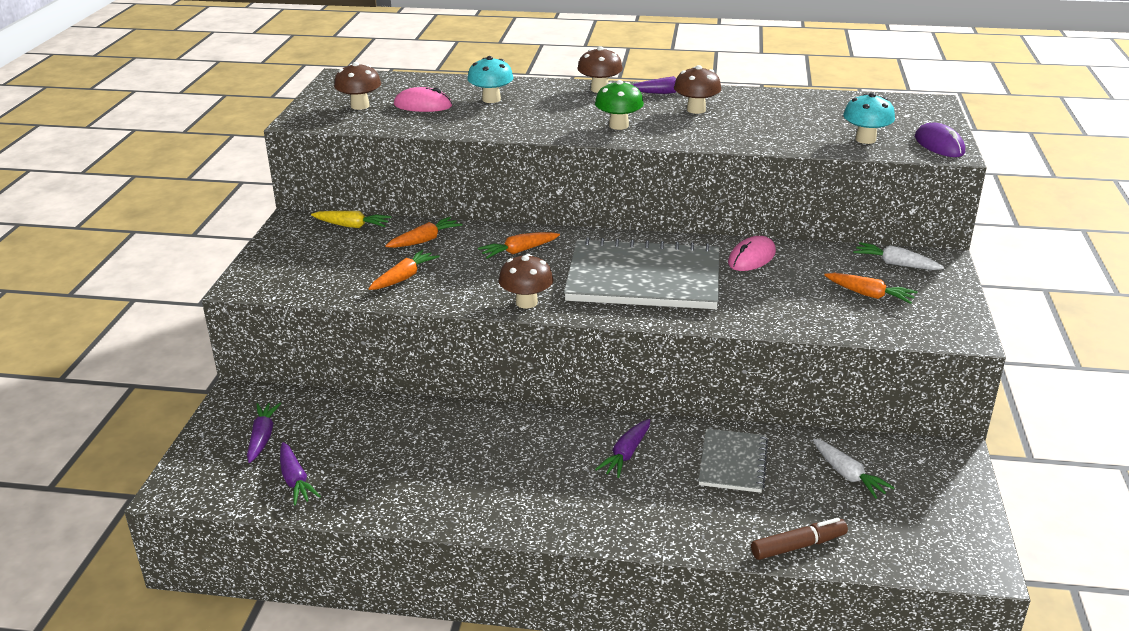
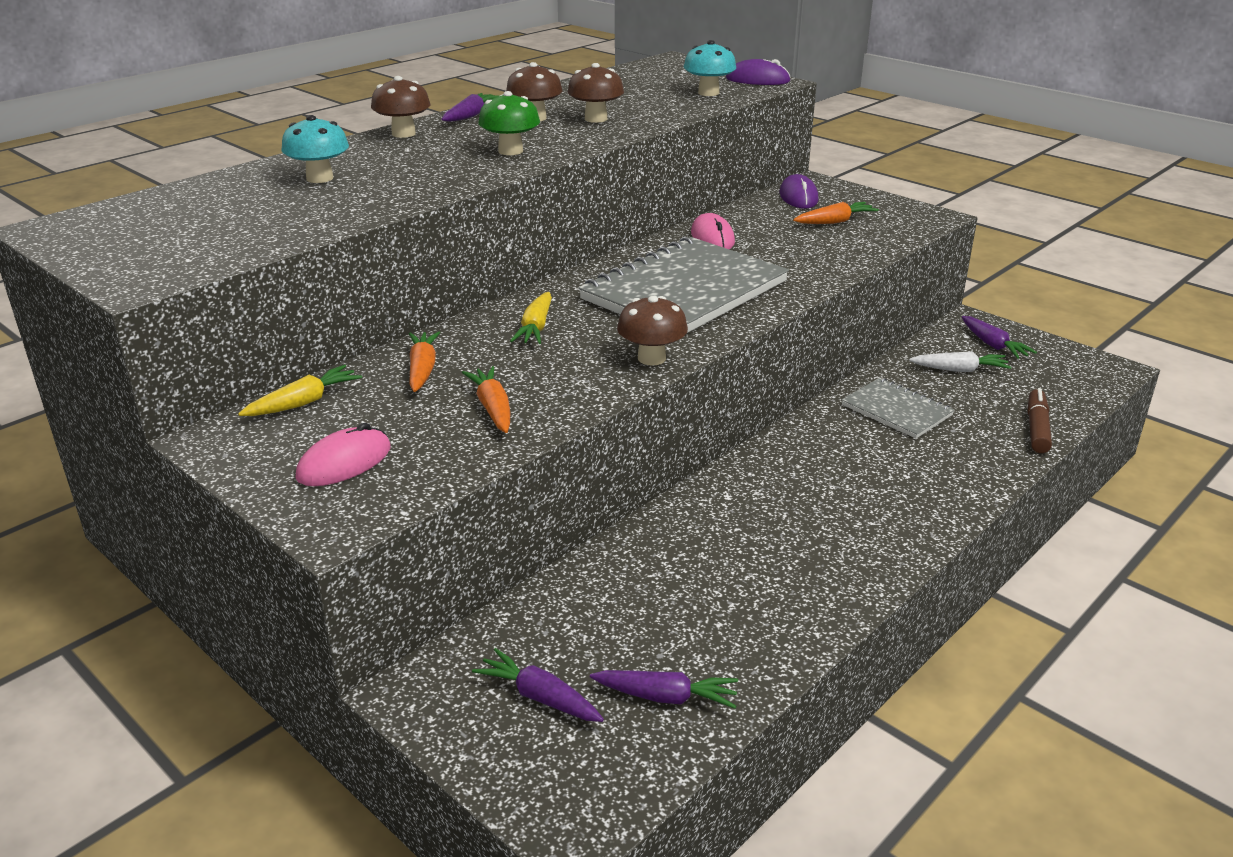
camera: 55 degrees left, 0 degrees up
(360, 106) = (176, 240): brown mushroom -> brown mushroom (596, 119)
(423, 105) = (257, 211): pink mouse -> pink mouse (344, 462)
(519, 251) = (535, 328): orange carrot -> yellow carrot
(626, 454) = (833, 456): purple carrot -> purple carrot (993, 345)
(895, 264) = (798, 197): white carrot -> purple mouse

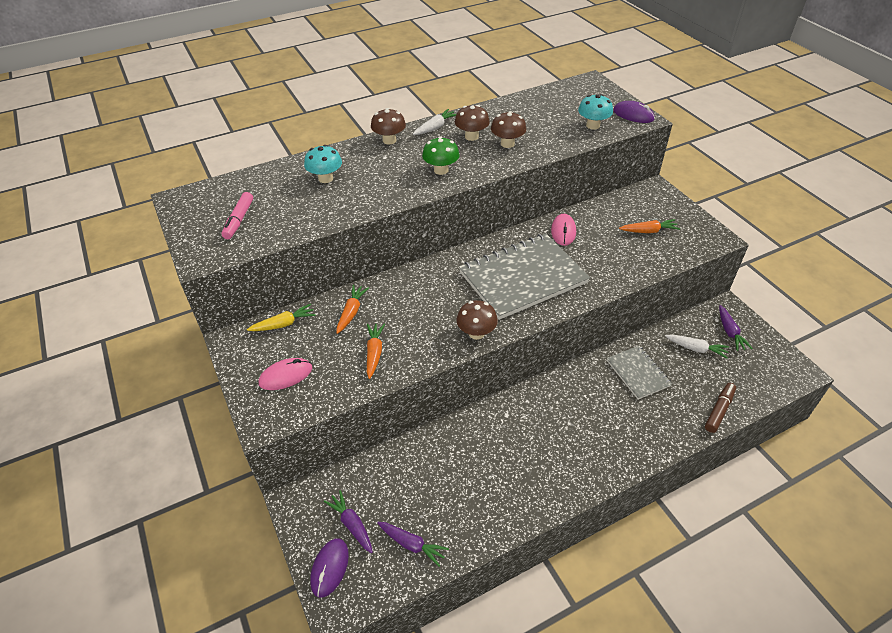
camera: 20 degrees right, 15 degrees up
(187, 235) = (239, 220): none -> pink marker
(470, 116) = (435, 127): purple carrot -> white carrot
(535, 328) = (424, 291): yellow carrot -> none
(798, 197) = (638, 201): purple mouse -> purple mouse (330, 568)

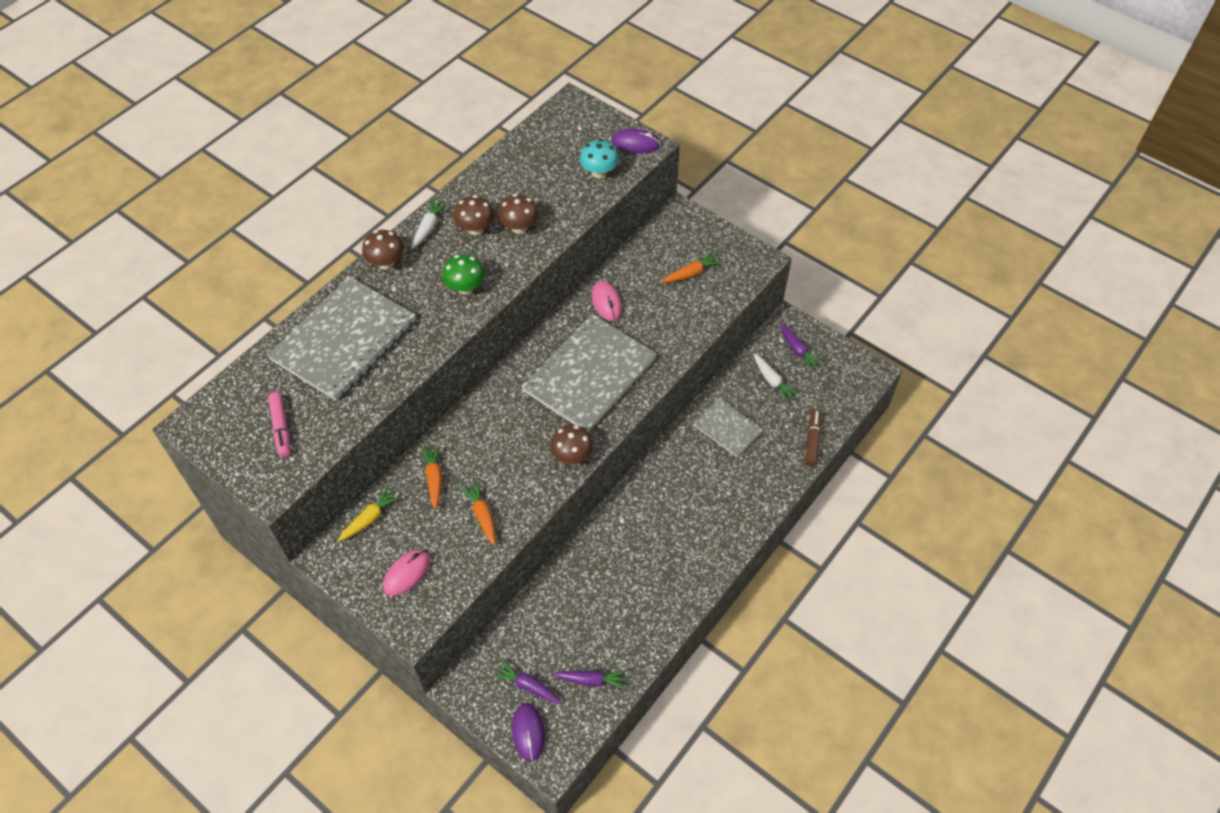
camera: 25 degrees left, 10 degrees up
(325, 178) = (344, 340): turquoise mushroom -> grey notebook
(696, 349) = (772, 381): white carrot -> white carrot turned 60 degrees clockwise

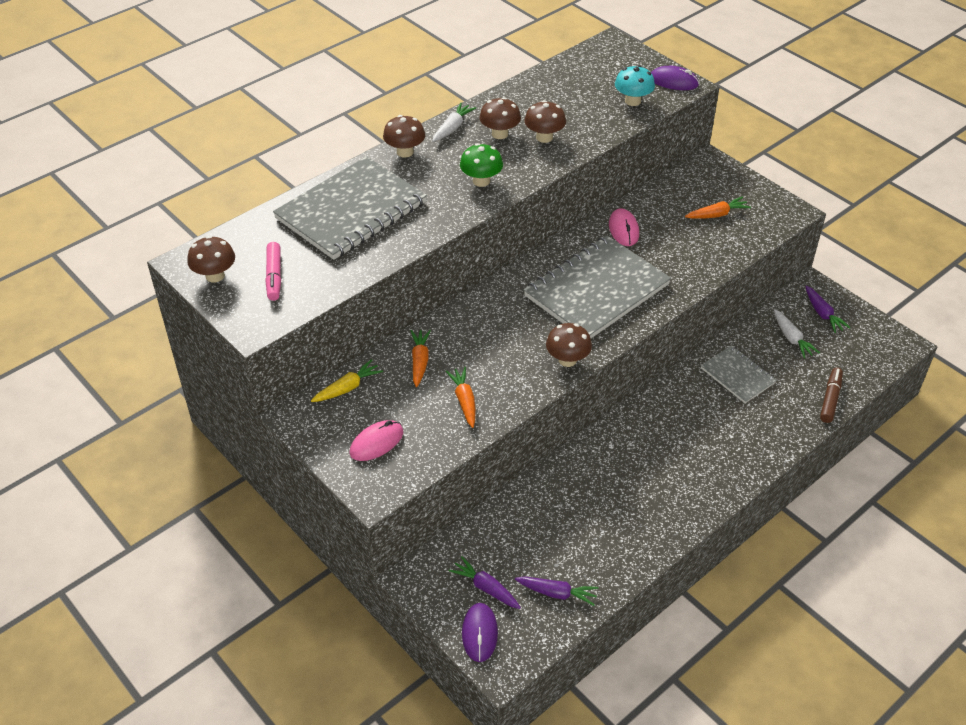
camera: 10 degrees right, 10 degrees down
(223, 436) = (215, 276): none -> brown mushroom

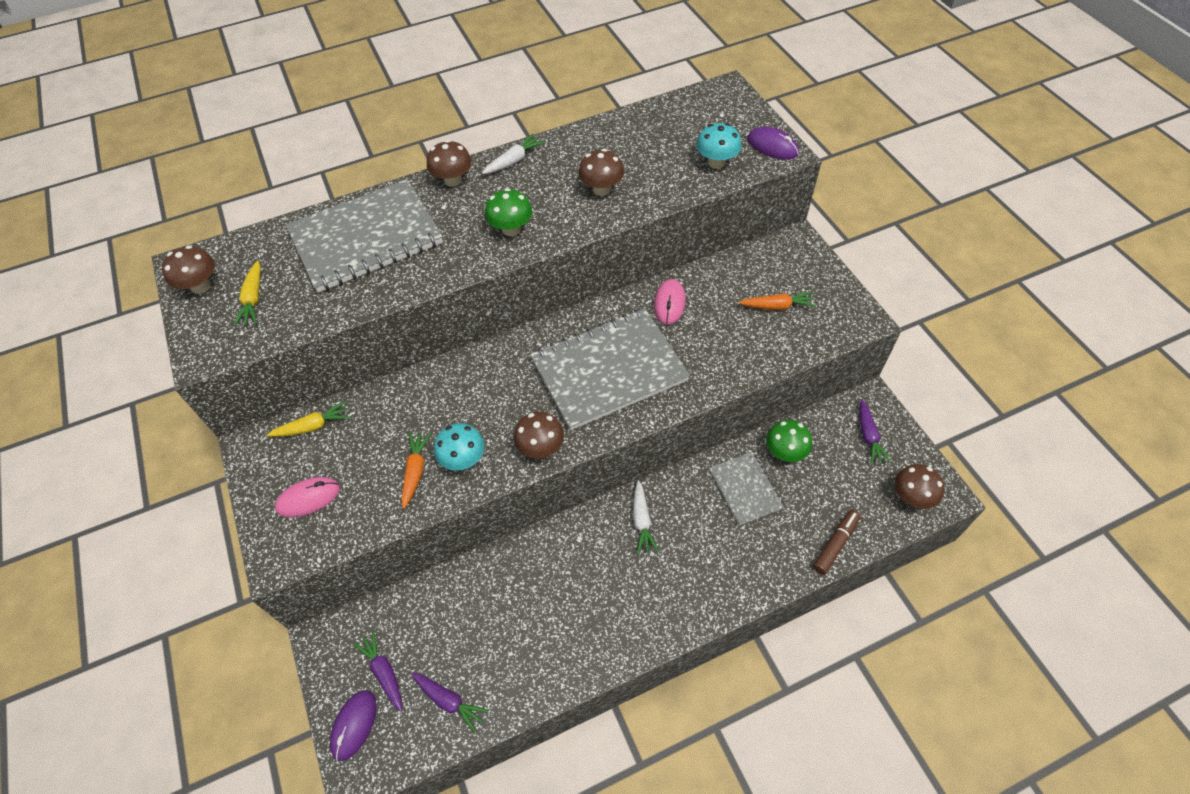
camera: 20 degrees right, 10 degrees up
(274, 276) = (253, 299): pink marker -> yellow carrot
(420, 361) = (395, 413): orange carrot -> none
(500, 134) = (558, 176): brown mushroom -> brown mushroom (911, 497)
(503, 383) = (463, 459): none -> turquoise mushroom
(758, 341) = (785, 452): none -> green mushroom
(791, 338) = (822, 458): white carrot -> white carrot (642, 521)

